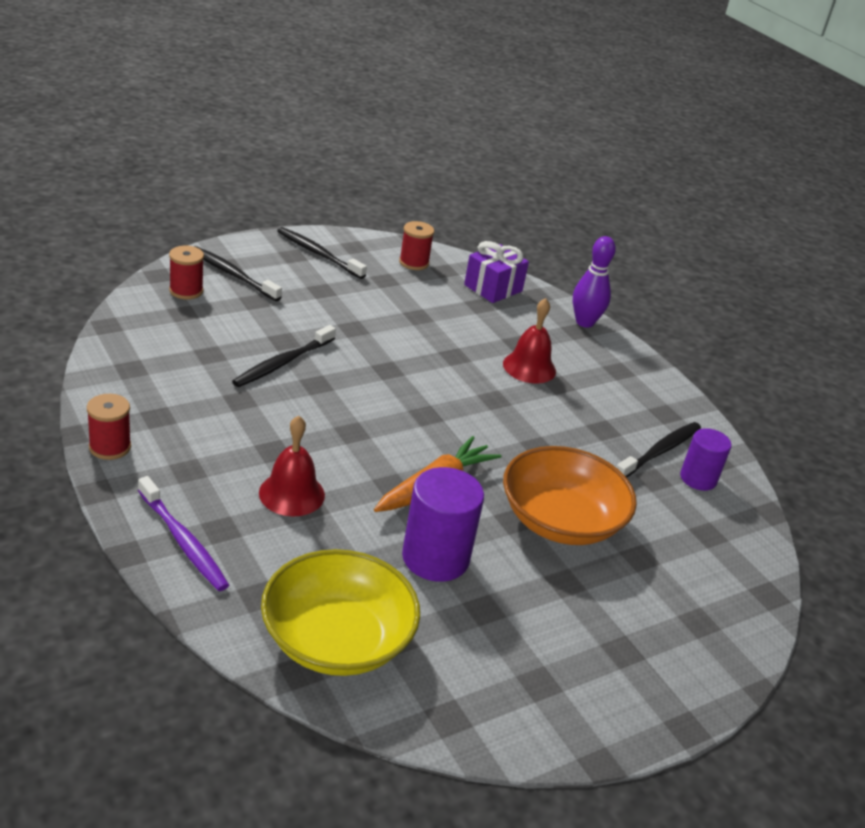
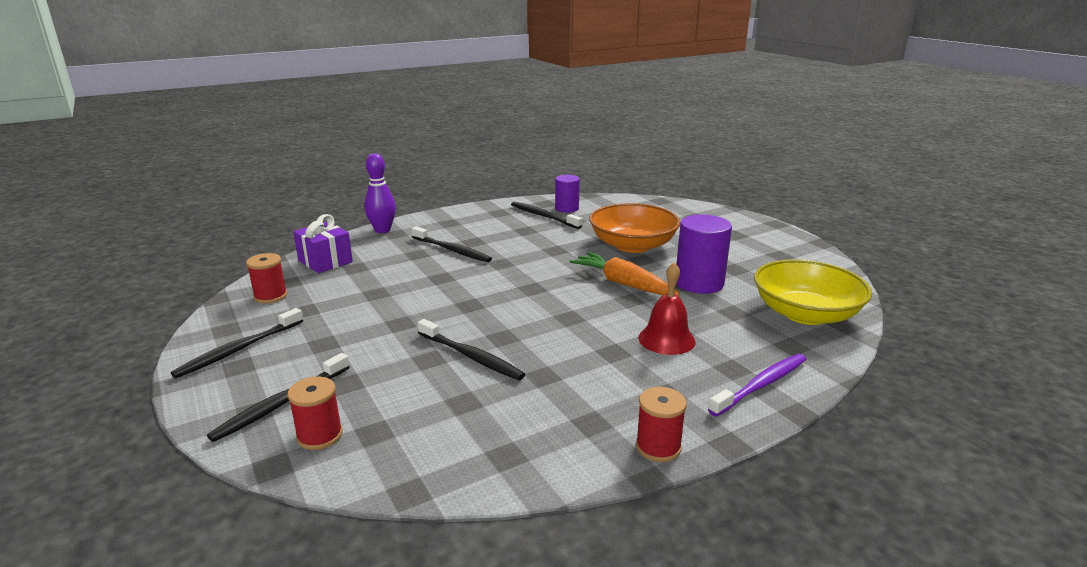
camera: 85 degrees left, 10 degrees down
(529, 367) = (452, 250): red bell -> black toothbrush

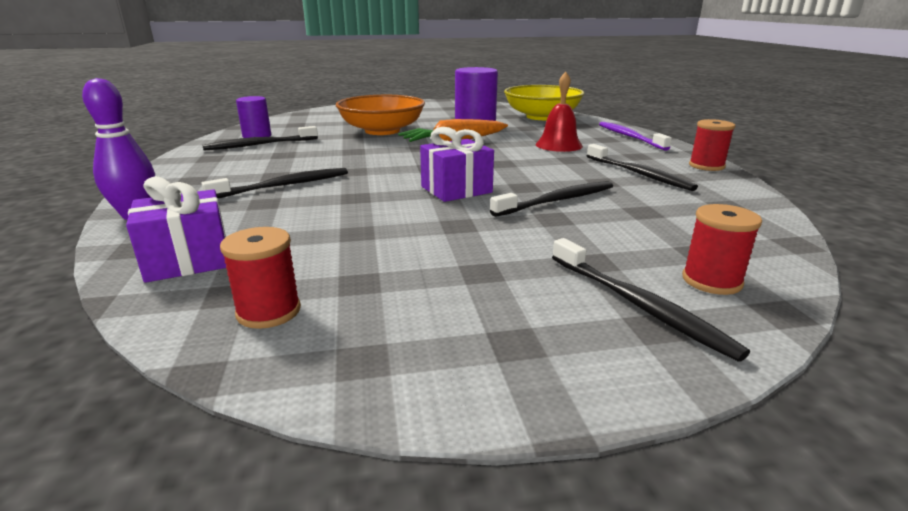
camera: 70 degrees left, 0 degrees up
(238, 350) = (457, 343): black toothbrush -> black toothbrush (639, 174)
(476, 309) = (456, 190): none -> purple gift

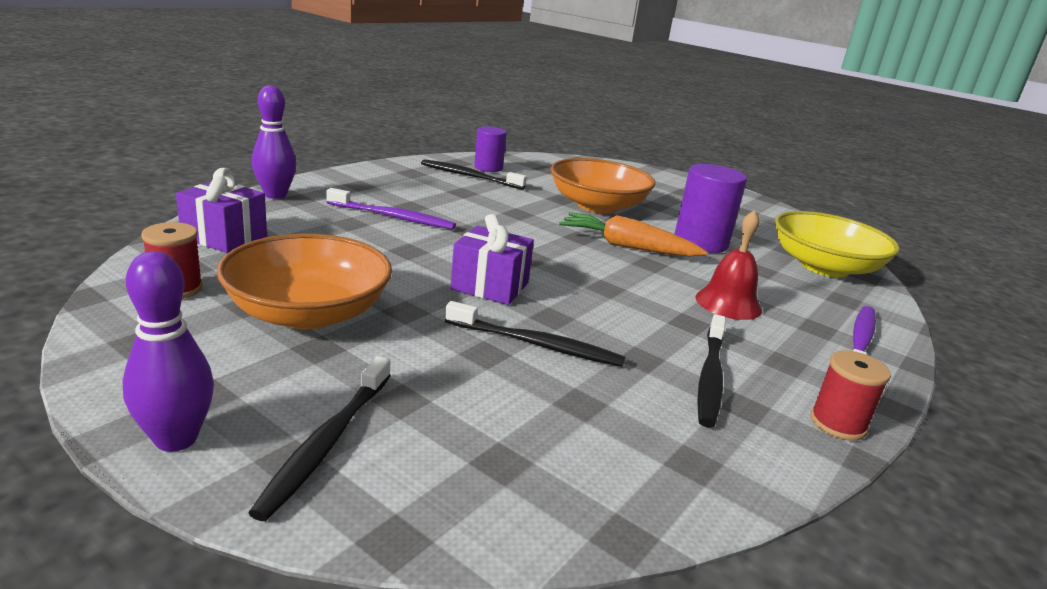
camera: 45 degrees right, 0 degrees up
(284, 185) = (393, 217): black toothbrush -> purple toothbrush
(413, 260) = (308, 313): none -> orange bowl
(585, 375) = (176, 439): none -> purple bowling pin
(711, 281) = (428, 480): red spool -> none

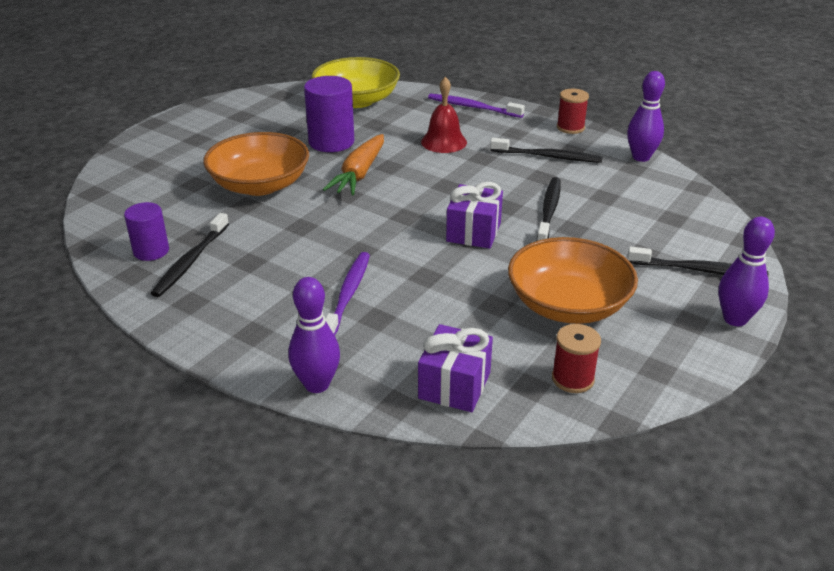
camera: 90 degrees left, 10 degrees up
(742, 485) = (641, 157): none -> purple bowling pin

